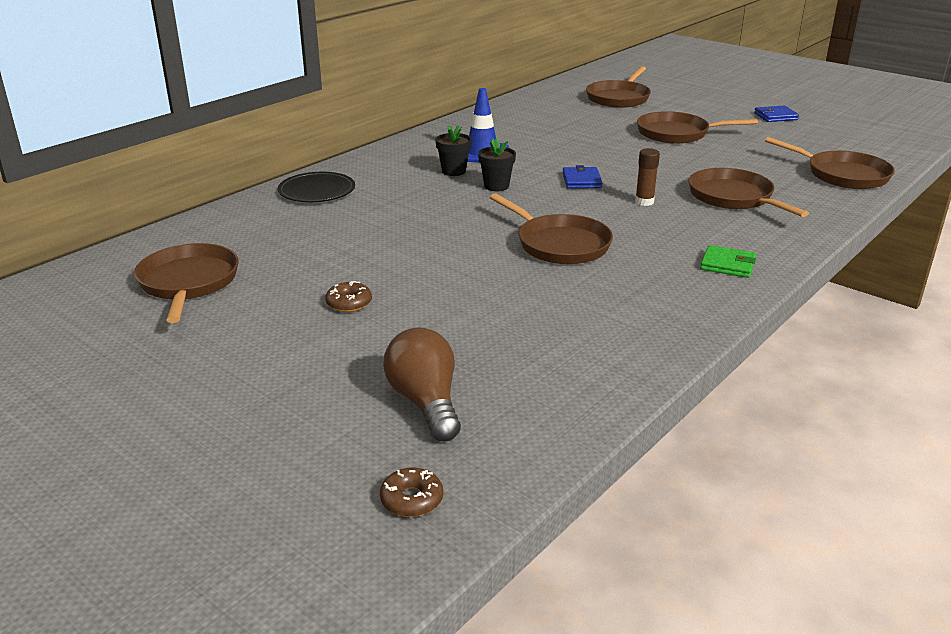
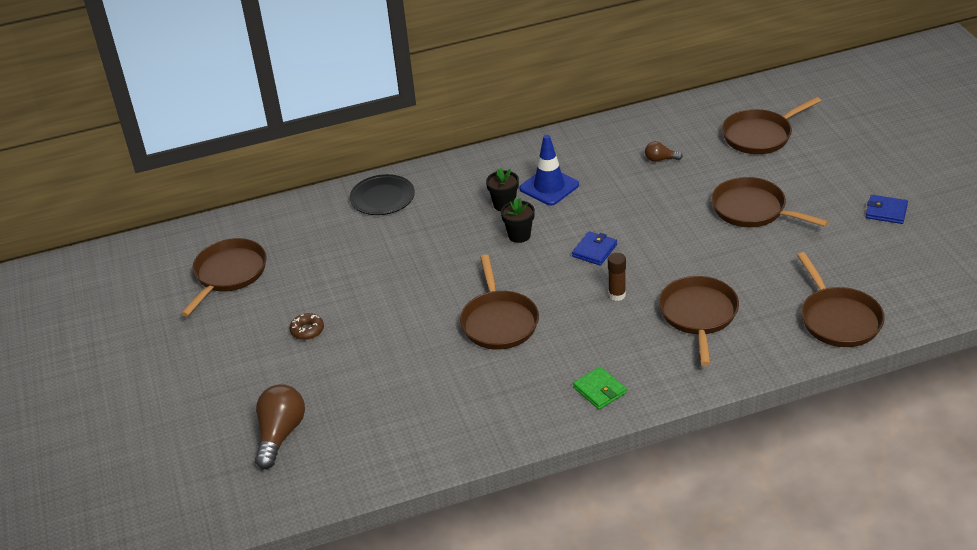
camera: 35 degrees right, 10 degrees up
(411, 500) = (216, 499): brown donut -> none
(558, 122) = (660, 159): none -> brown light bulb

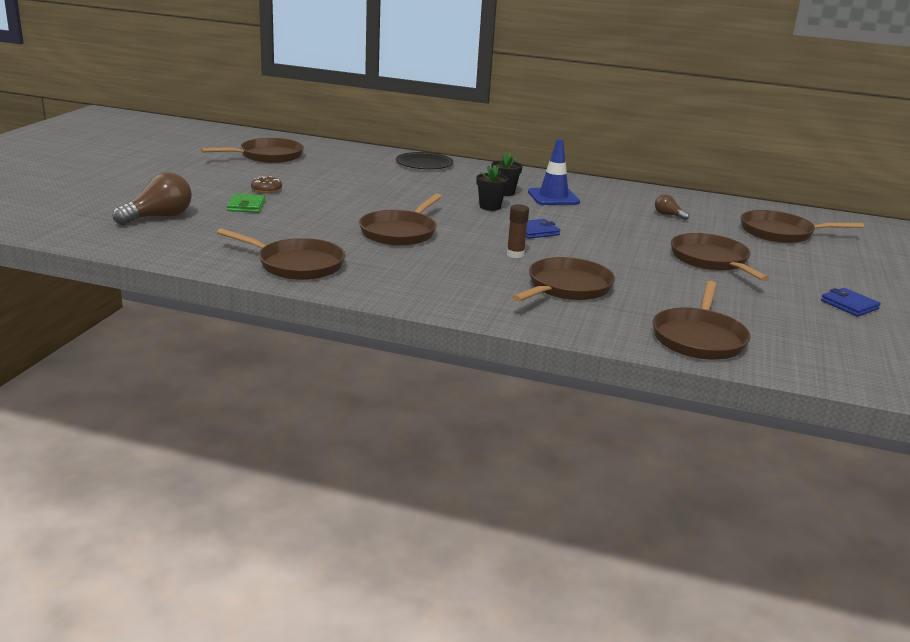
camera: 30 degrees right, 15 degrees down
(482, 421) = (296, 265): none -> brown pan
(599, 390) = (412, 287): green wallet -> green wallet (246, 206)

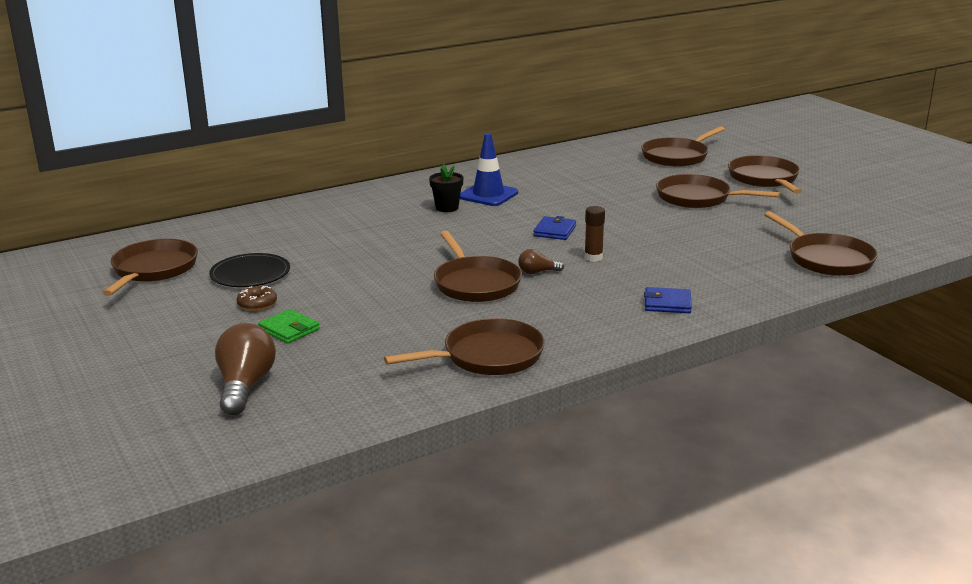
camera: 45 degrees left, 0 degrees up
(424, 164) = (315, 210): black plate -> black plate (250, 274)
(490, 207) = (471, 226): black flower pot -> none
(567, 287) = (685, 265): brown pan -> brown pan (764, 179)
(668, 215) = (590, 174): brown light bulb -> brown light bulb (537, 272)
(849, 305) = (824, 192): blue wallet -> blue wallet (667, 303)

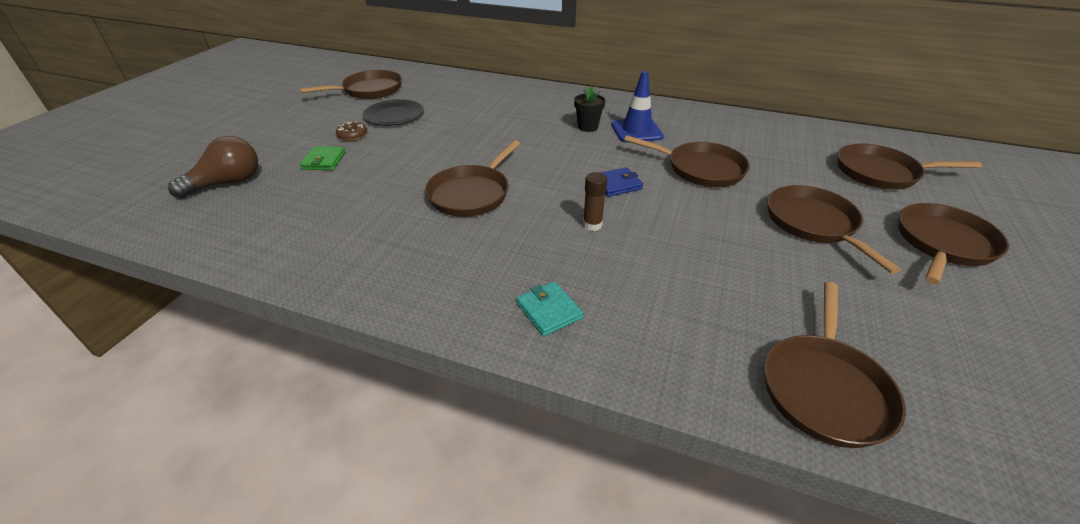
camera: 50 degrees right, 15 degrees up
(487, 356) = (344, 256): brown pan -> brown pan (701, 169)
(537, 272) = (527, 211): brown light bulb -> none
(667, 303) = (549, 310): blue wallet -> turquoise wallet

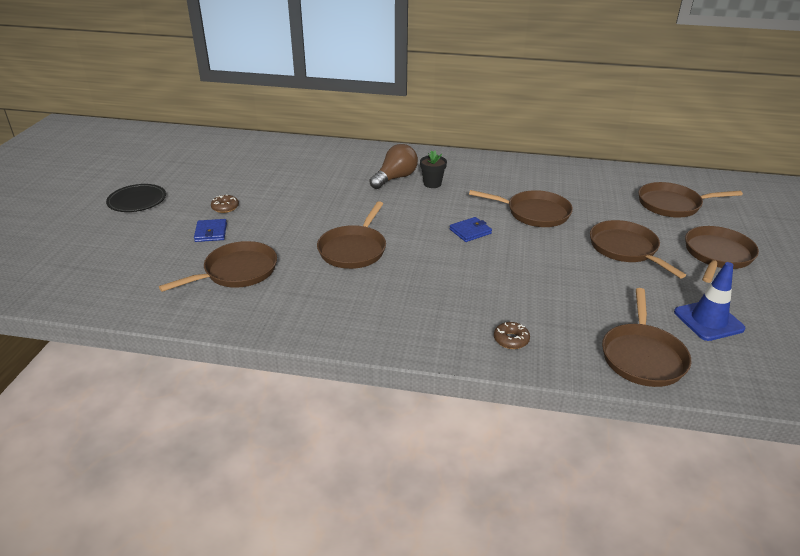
camera: 10 degrees left, 5 degrees down
(227, 183) = (134, 259): brown light bulb -> brown light bulb (395, 178)
(324, 161) = (211, 232): green wallet -> blue wallet
(369, 90) = (218, 162): brown pan -> brown pan (237, 272)
(394, 115) = (254, 186): black plate -> black plate (137, 200)
(549, 310) = (445, 329): turquoise wallet -> none
(592, 225) = (459, 265): brown glue stick -> none
(634, 337) = (511, 340): none -> brown donut
(636, 131) = (474, 184): blue traffic cone -> blue traffic cone (708, 320)

